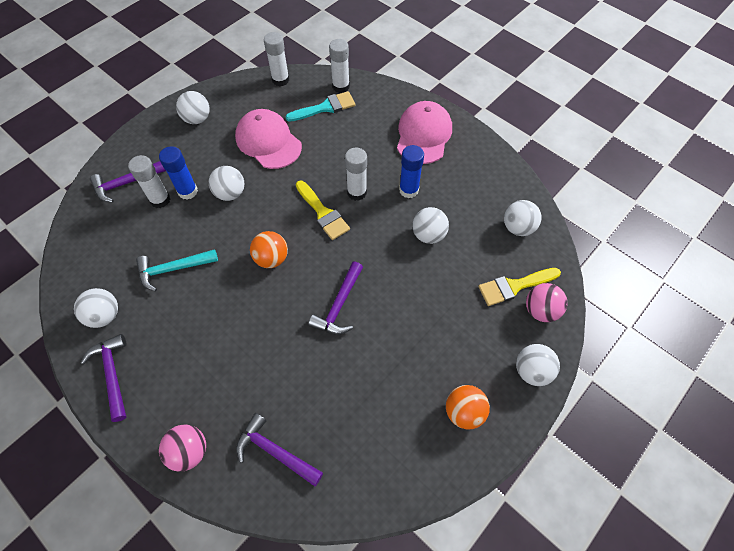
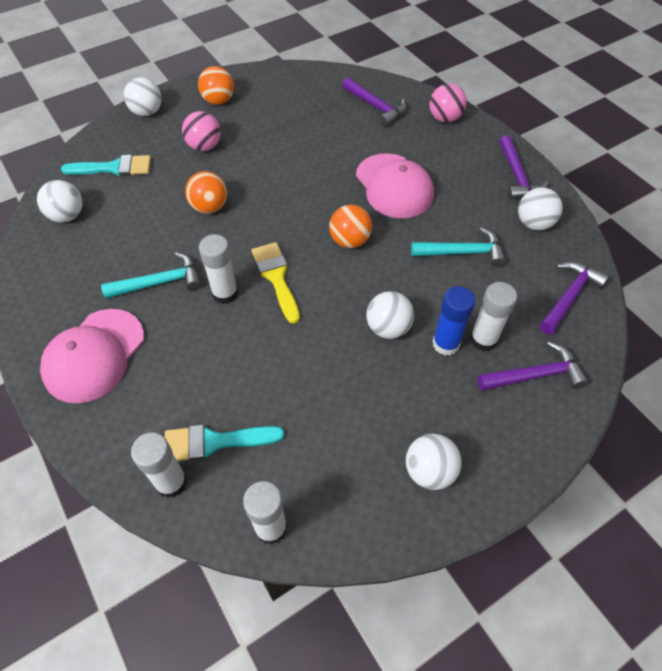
camera: 165 degrees left, 5 degrees down
(268, 141) = (321, 398): pink cap -> pink cap (394, 186)
(339, 305) = (291, 186): purple hammer -> purple hammer (569, 296)
(404, 264) = (209, 207): none -> orange ball
(409, 190) = (160, 282): blue glue stick -> turquoise hammer
(428, 235) = (167, 229): white ball -> none
(514, 286) = (114, 168): yellow brush -> turquoise brush
(540, 310) = (105, 147): pink ball -> pink ball (204, 146)

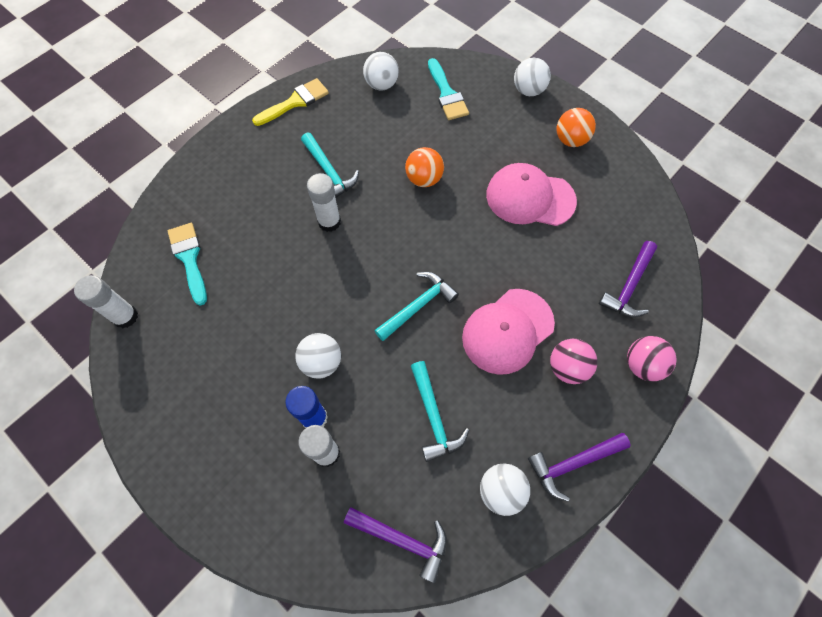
camera: 75 degrees right, 10 degrees up
(94, 355) = (251, 155): pink cap -> pink cap (530, 198)
(171, 482) = (154, 241): white glue stick -> none
(204, 146) = (500, 150): pink ball -> pink ball (567, 367)
(276, 277) = (357, 255): yellow brush -> yellow brush (295, 102)
(350, 241) = (418, 305): orange ball -> turquoise hammer
(429, 471) = (182, 424): white ball -> none
(535, 375) = (294, 509): purple hammer -> none

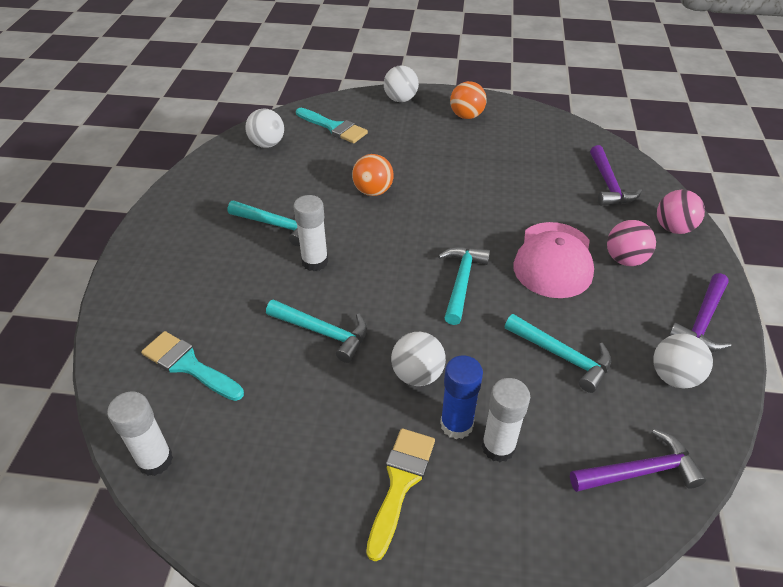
camera: 35 degrees left, 20 degrees down
(288, 287) = (323, 332): none -> turquoise hammer
(295, 102) = (191, 189): yellow brush -> yellow brush (400, 483)
(530, 198) = (474, 164): pink cap -> none

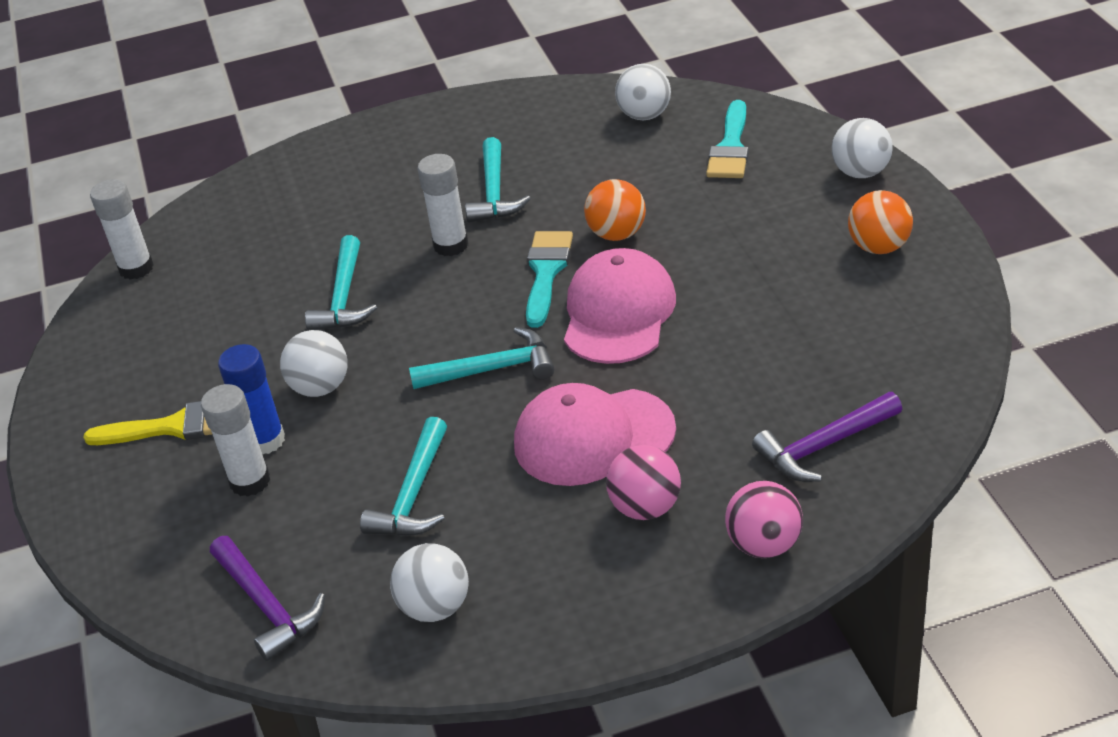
camera: 70 degrees right, 5 degrees down
(188, 365) = (251, 233): turquoise brush -> turquoise brush (546, 272)
(448, 214) = (618, 313): none -> pink cap
(702, 322) = (561, 617): purple hammer -> none

